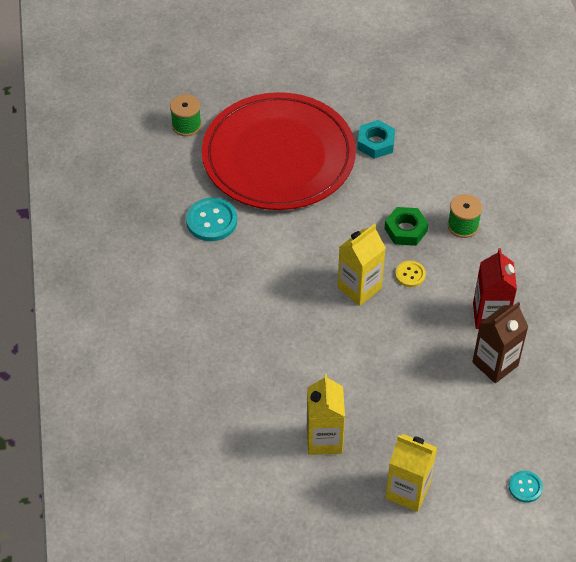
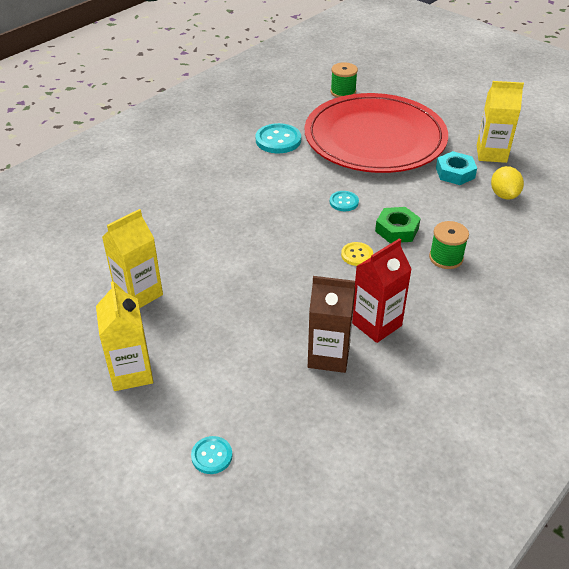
camera: 50 degrees right, 10 degrees down
(341, 237) = (344, 202): none -> turquoise button
(359, 288) = (308, 235): yellow carton -> yellow carton (491, 154)
(430, 137) = (504, 195): none -> yellow lemon

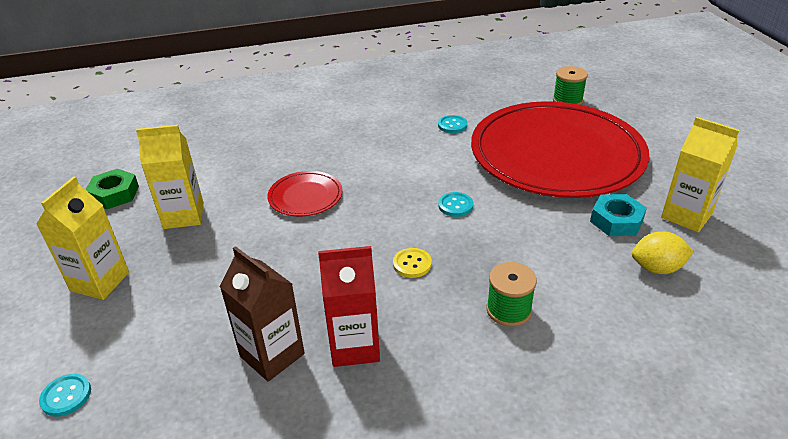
camera: 35 degrees right, 5 degrees down
(224, 238) = (305, 196): none -> red plate
(278, 140) = (452, 125): turquoise button -> turquoise button, size x0.57
(397, 230) = (483, 255): green nut -> green nut (114, 194)
(504, 195) = (657, 268): yellow lemon -> yellow lemon turned 60 degrees clockwise

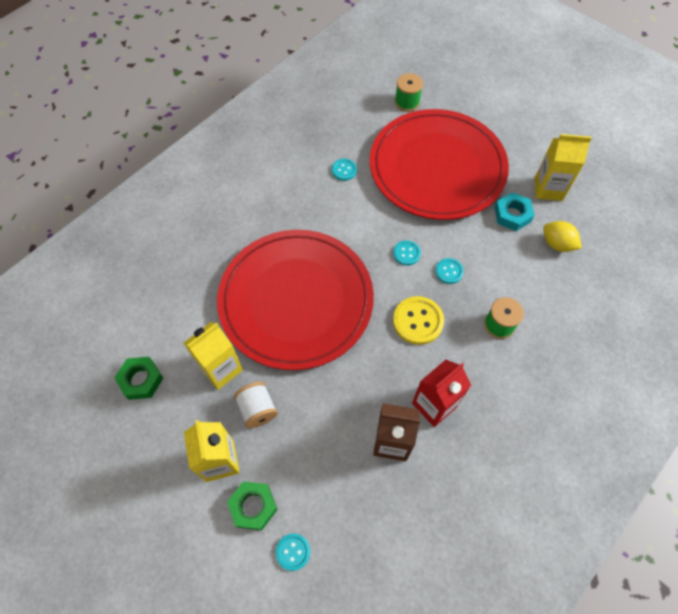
camera: 35 degrees left, 25 degrees up
(81, 334) = (253, 506): none -> green nut
(178, 259) = (257, 409): none -> white spool
(305, 196) = (296, 300): red plate -> red plate, size x2.46
(412, 264) = (418, 321): yellow button -> yellow button, size x1.74
(490, 238) = (449, 271): none -> turquoise button
(657, 268) = (557, 244): yellow lemon -> yellow lemon turned 75 degrees clockwise

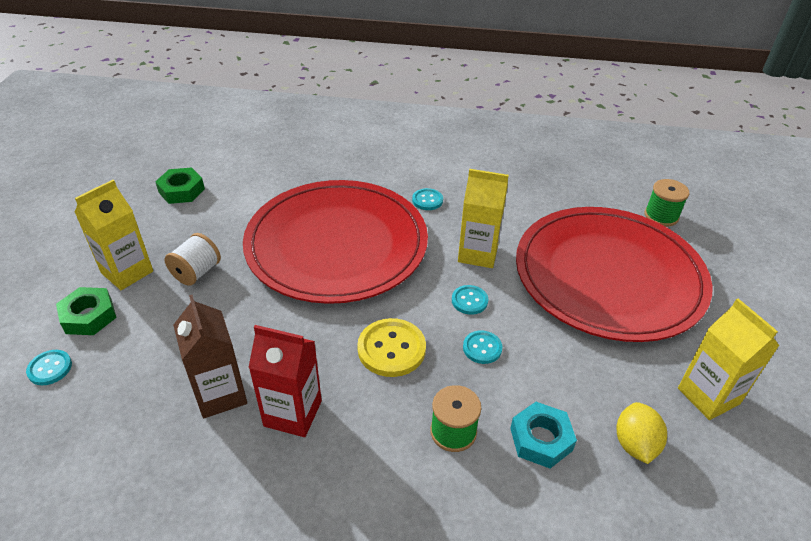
camera: 55 degrees right, 20 degrees down
(221, 369) = (224, 230): yellow carton -> yellow carton (478, 254)
(344, 170) = (520, 210): turquoise button -> turquoise button (427, 200)
(512, 215) = (625, 374): turquoise nut -> turquoise nut (541, 439)

